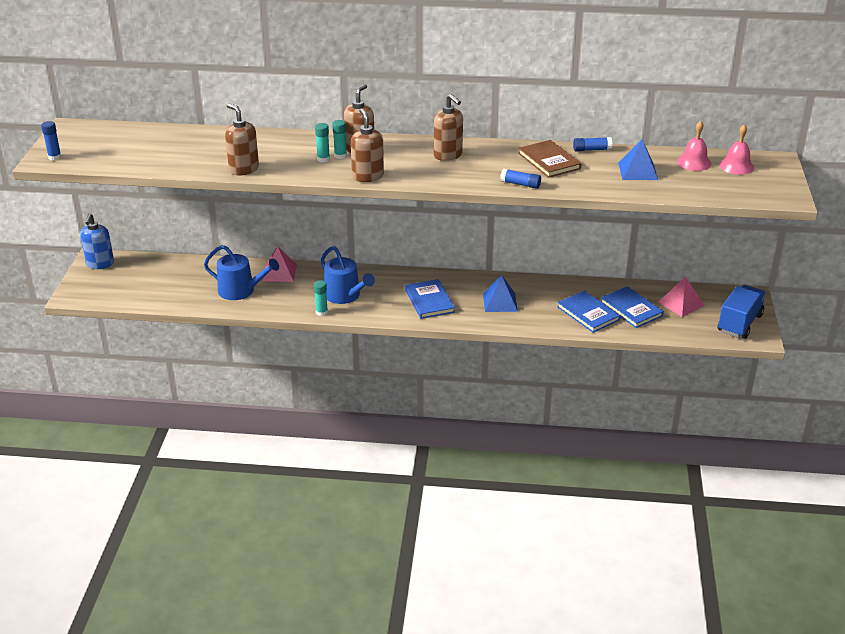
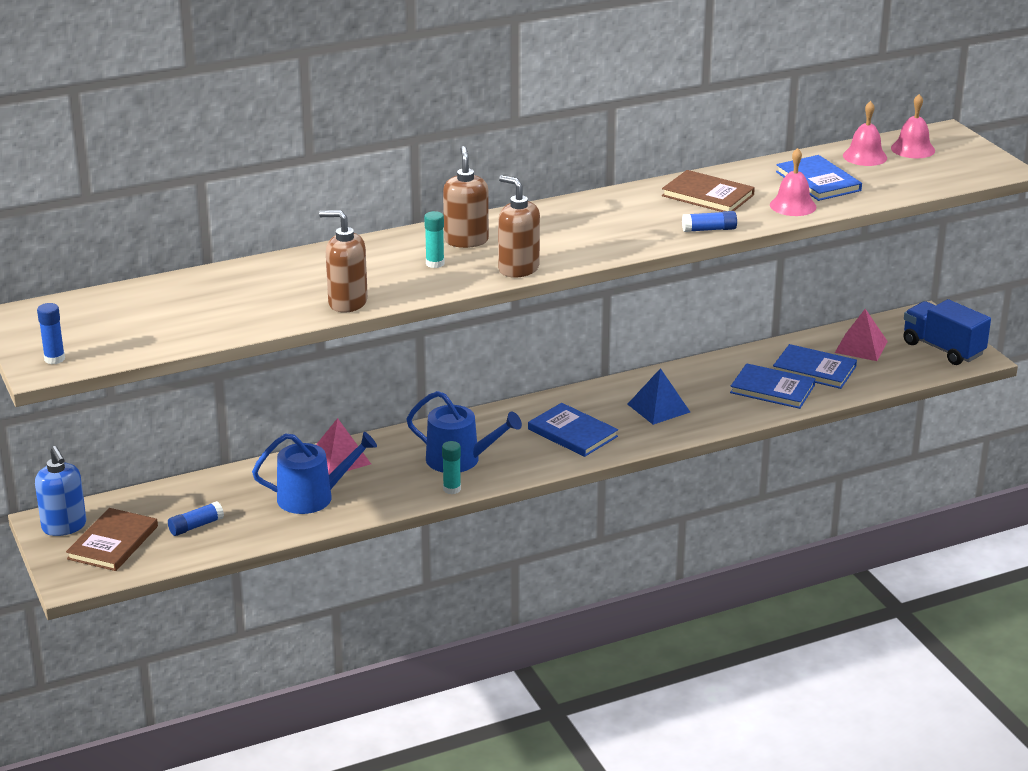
camera: 30 degrees left, 5 degrees down
(113, 281) = (113, 542): none -> brown book
(340, 156) = (451, 254): turquoise glue stick -> none
(448, 155) = (583, 219): brown soap dispenser -> none
(592, 150) = (739, 170): blue glue stick -> blue glue stick (196, 526)
(598, 183) = (793, 206): none -> pink bell
(638, 171) = (818, 181): blue pyramid -> blue book
(739, 323) = (943, 349): blue truck -> blue truck turned 45 degrees counterclockwise

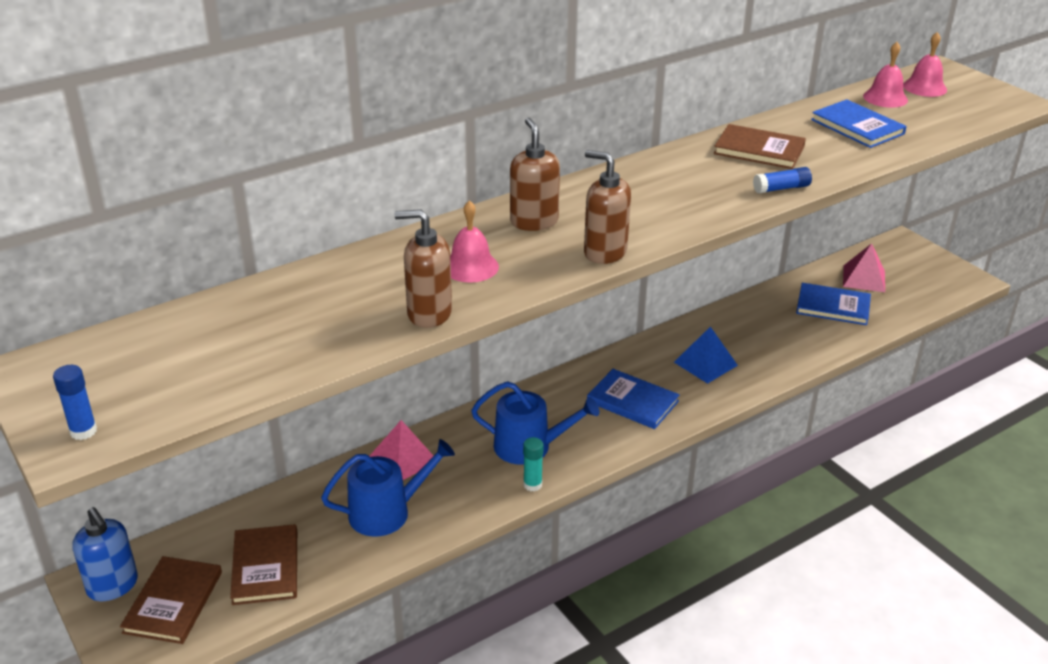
camera: 10 degrees left, 5 degrees up
(196, 526) = (265, 567): blue glue stick -> brown book
(435, 263) = (510, 253): turquoise glue stick -> none
(772, 389) = (804, 332): blue book -> none
(793, 206) = (849, 155): pink bell -> pink bell (470, 267)
(943, 349) = (937, 274): blue truck -> none

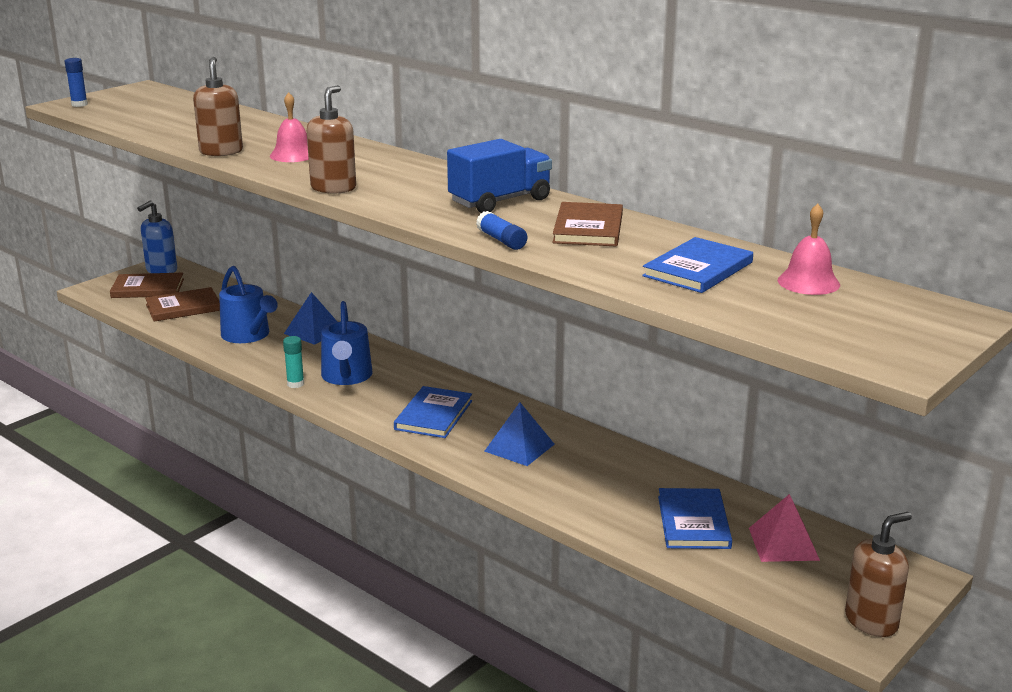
camera: 75 degrees right, 10 degrees down
(404, 459) = (314, 331): pink pyramid -> blue pyramid
(534, 222) = (376, 164): brown soap dispenser -> brown soap dispenser (871, 621)
(677, 175) = (500, 201): none -> blue truck
(924, 87) = (875, 304): pink bell -> none

